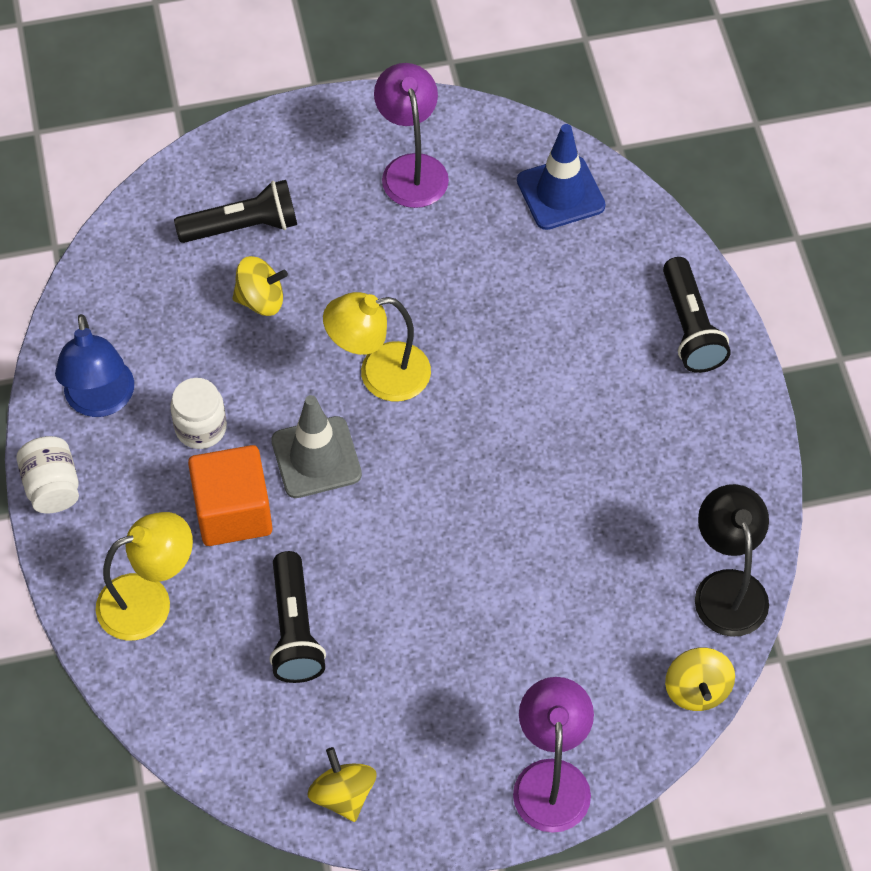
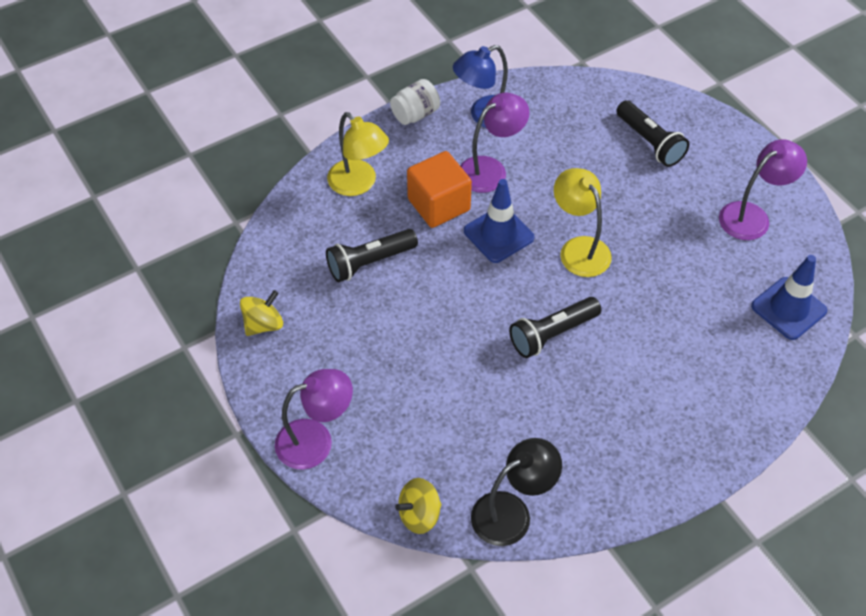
camera: 70 degrees right, 5 degrees down
(201, 428) = (490, 169): white jar -> purple lamp
(261, 300) = (600, 169): yellow spinning top -> none
(316, 457) = (498, 234): grey traffic cone -> blue traffic cone
(690, 327) = (722, 425): black flashlight -> black flashlight (552, 334)

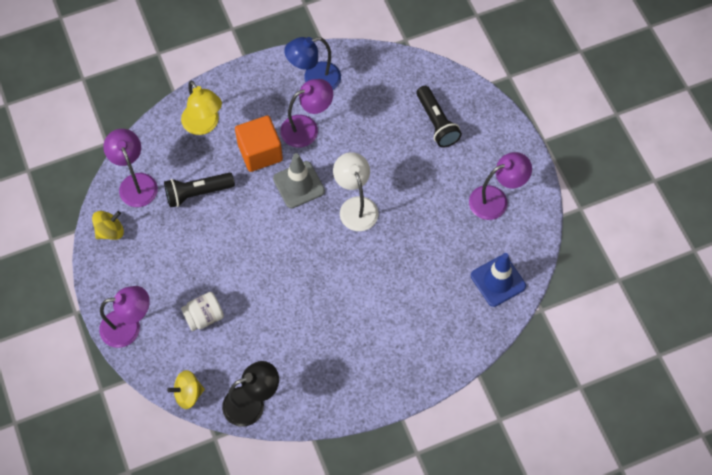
camera: 10 degrees right, 10 degrees up
(285, 262) = (135, 183): none -> purple lamp
(415, 114) = (261, 69): white jar -> white jar (204, 317)
(498, 234) = (298, 185): blue traffic cone -> grey traffic cone
(552, 334) = (316, 273): black flashlight -> none
(579, 248) = (356, 206): yellow lamp -> white lamp

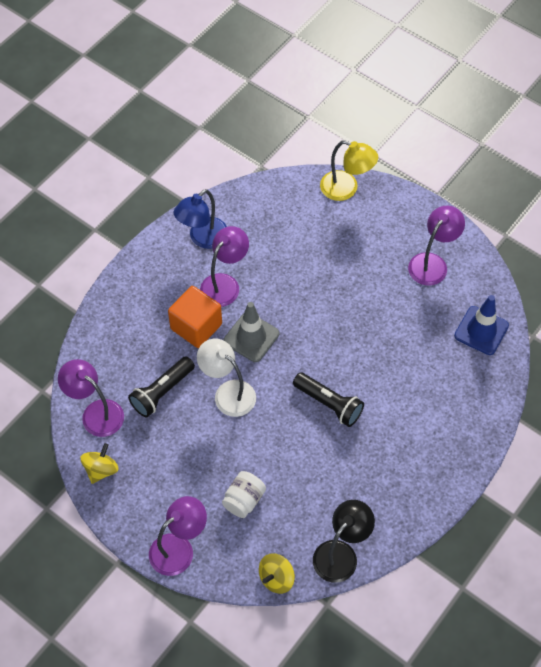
camera: 30 degrees left, 5 degrees down
(204, 125) = (127, 328): yellow lamp -> yellow lamp (346, 189)
(356, 206) = (315, 330): white lamp -> white lamp (228, 393)
(436, 123) = (337, 223): black flashlight -> black flashlight (329, 404)

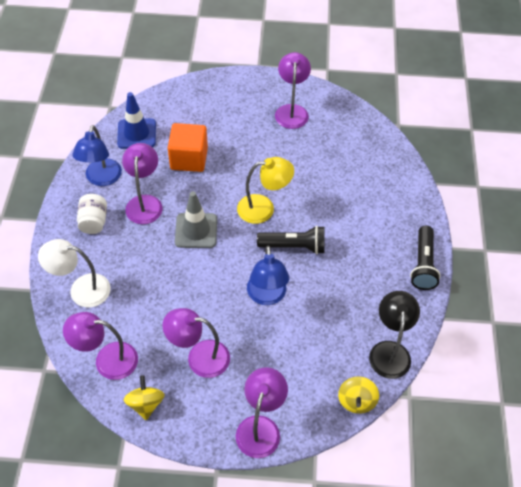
camera: 35 degrees left, 5 degrees down
(162, 392) = (153, 311): black flashlight -> black flashlight (423, 264)
(171, 456) = (199, 357): none -> purple lamp
(196, 326) = (145, 246): orange cube -> orange cube (189, 159)
(228, 393) = (209, 281): white lamp -> white lamp (81, 289)
(244, 500) = (284, 356): white jar -> white jar (94, 222)
(269, 437) = (267, 296): none -> blue lamp
(346, 189) = (189, 91): yellow lamp -> yellow lamp (264, 208)
(481, 330) = (362, 138): blue traffic cone -> blue traffic cone (136, 134)

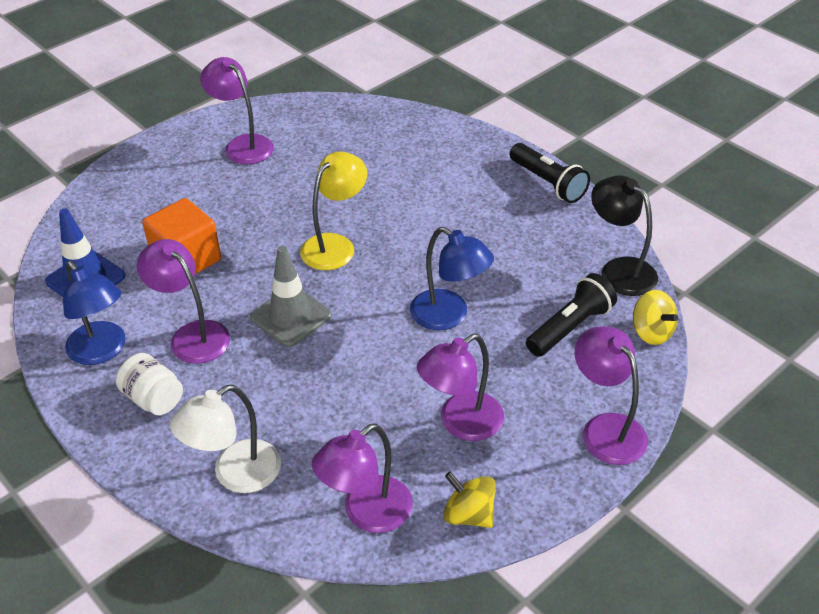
camera: 45 degrees left, 10 degrees down
(294, 246) = (413, 255): black flashlight -> black flashlight (570, 327)

